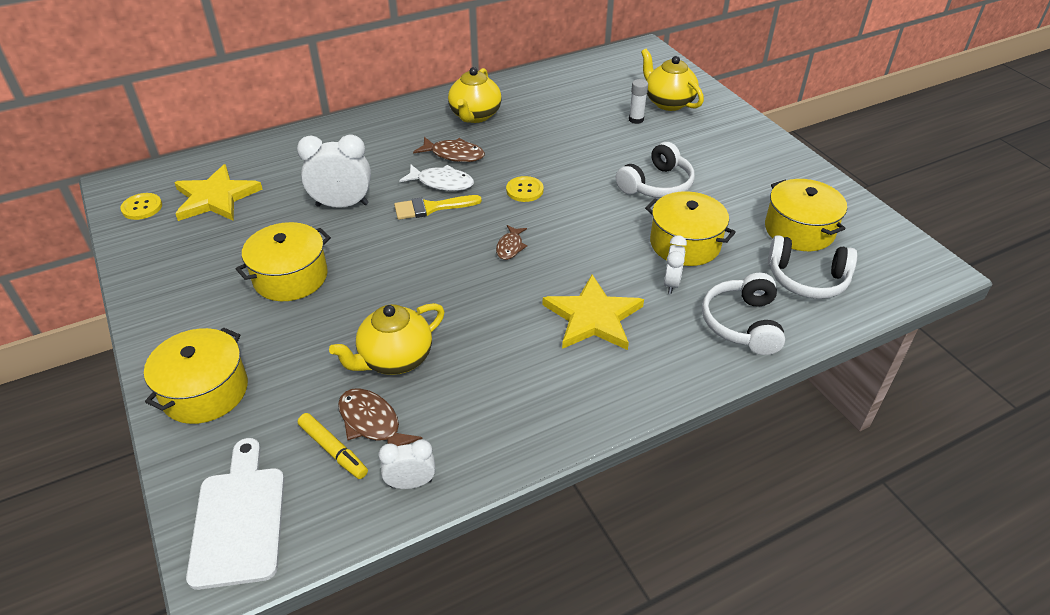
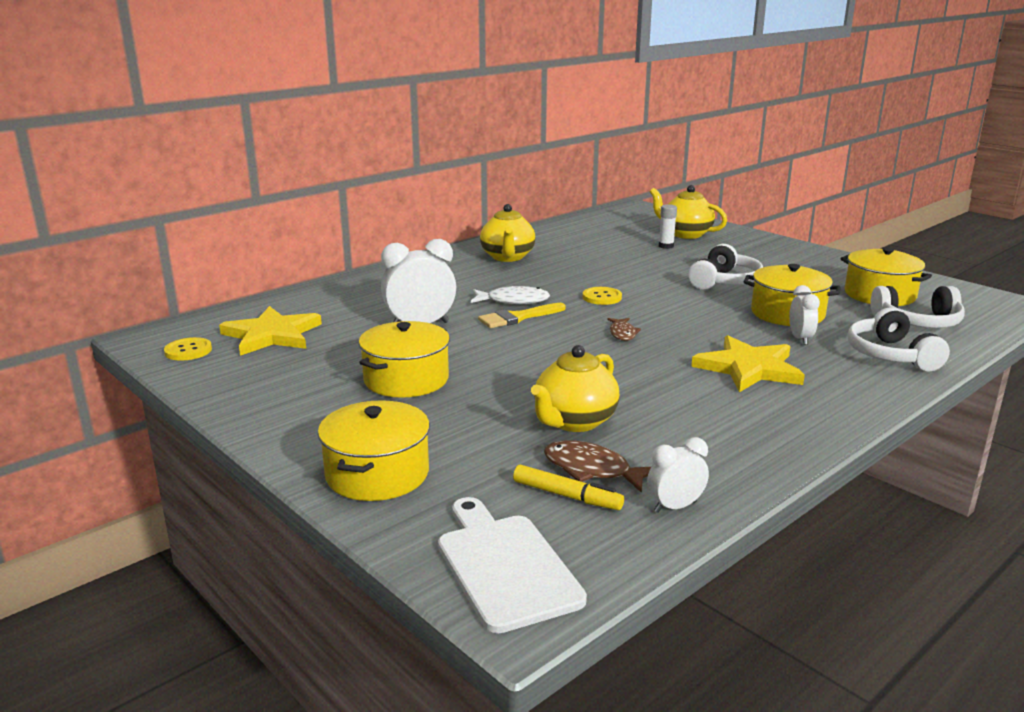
camera: 15 degrees left, 20 degrees down
(454, 155) = (509, 282): brown fish -> none

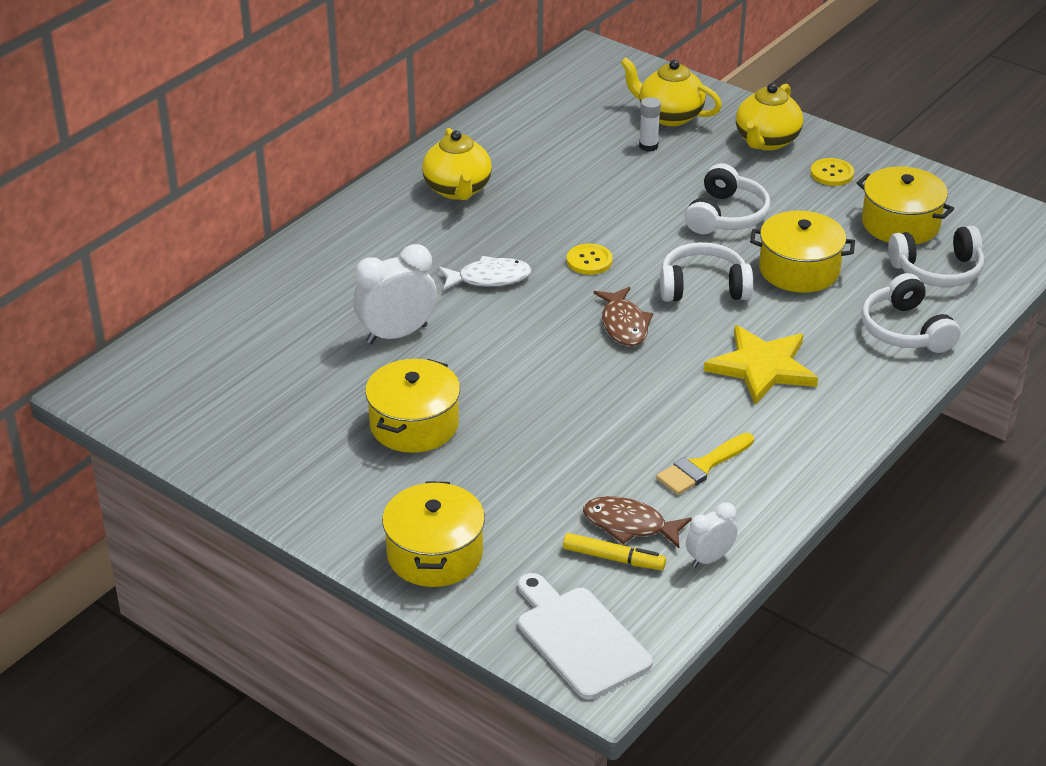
camera: 10 degrees left, 15 degrees up
(188, 351) = (156, 406): yellow button -> yellow button (832, 173)
(272, 335) = (236, 369): yellow star -> none
(517, 317) = (502, 309): yellow brush -> yellow brush (702, 467)
(574, 421) = (600, 465): yellow teapot -> yellow teapot (766, 141)
(622, 333) = (624, 325): brown fish -> brown fish, size x1.52
(699, 317) = (703, 287): none -> white headphones
(800, 339) = (813, 313): white clock -> none

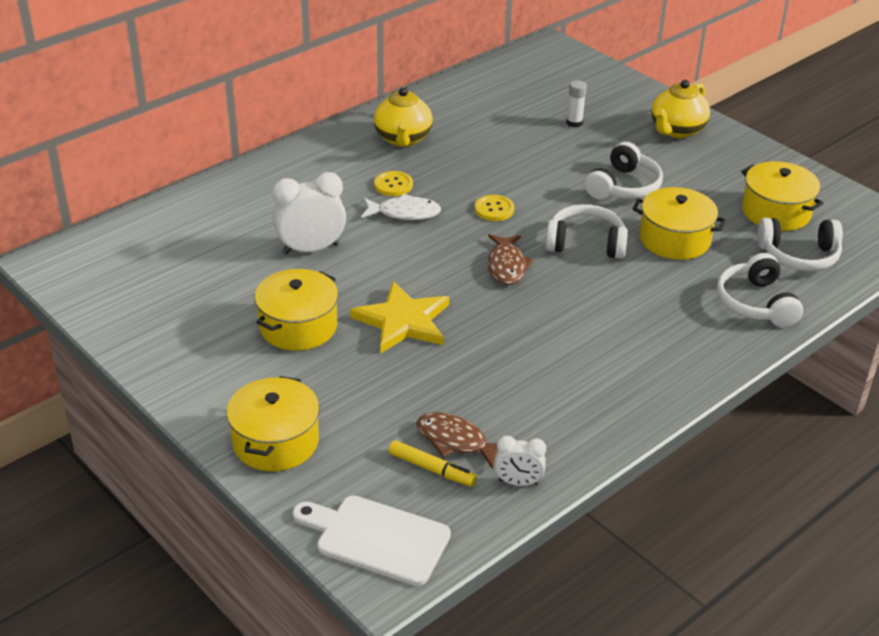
camera: 10 degrees right, 0 degrees up
(579, 638) = (377, 538): white cutting board -> white cutting board turned 45 degrees counterclockwise
(669, 116) = (599, 101): yellow teapot -> none
(702, 467) = (537, 398): yellow brush -> none
(709, 558) = (518, 482): white clock -> white clock turned 150 degrees counterclockwise
(762, 367) = (617, 318): yellow star -> yellow star (403, 321)
(832, 173) = (726, 163): yellow button -> yellow button (393, 185)

